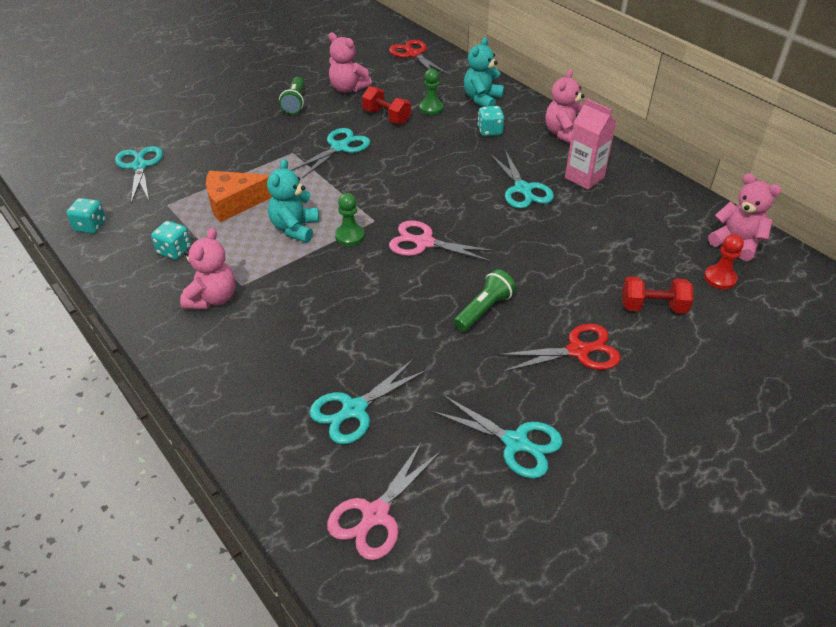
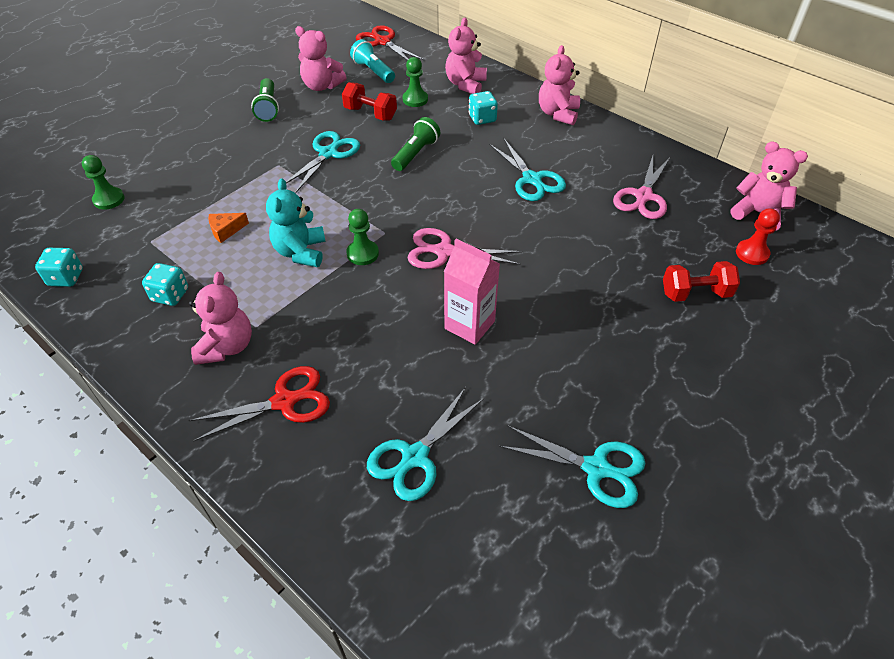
camera: 10 degrees left, 5 degrees up
(139, 166) = (109, 199): turquoise scissors -> green pawn
(234, 203) = (226, 230): orange cheese -> orange cheese, size x0.51
(375, 514) = (468, 579): pink scissors -> pink scissors (643, 196)
(398, 80) = (373, 71): none -> turquoise flashlight
(482, 99) = (465, 84): turquoise teddy bear -> pink teddy bear
(484, 310) = (525, 320): green flashlight -> green flashlight (416, 154)
(578, 351) = (633, 353): red scissors -> red scissors (284, 401)
(584, 177) = (590, 159): pink carton -> pink carton (469, 325)

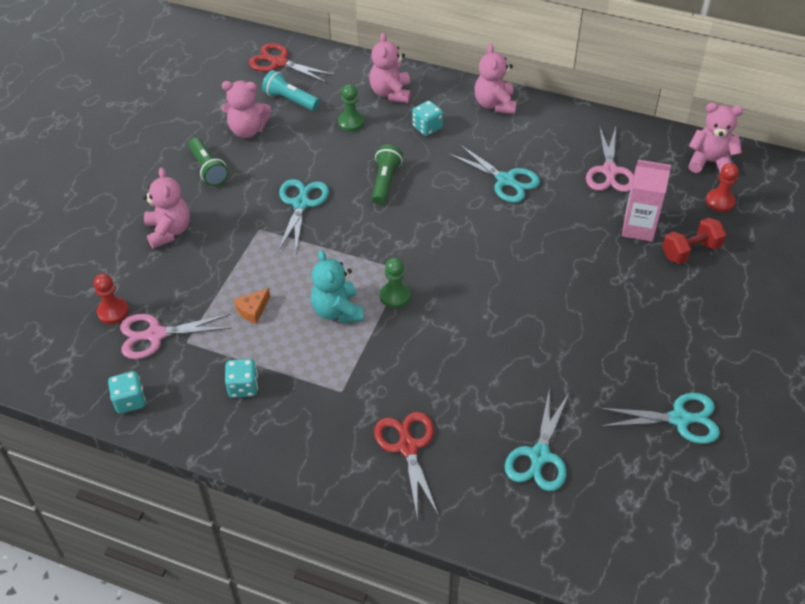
camera: 20 degrees left, 0 degrees up
(109, 199) = (113, 312): green pawn -> red pawn
(226, 346) = (327, 417): pink teddy bear -> pink teddy bear (169, 231)
(284, 401) = (408, 447): red scissors -> red scissors turned 60 degrees counterclockwise
(370, 114) = (316, 149): red dumbbell -> none
(444, 251) = (466, 273): pink scissors -> pink scissors (156, 335)
(469, 325) = (523, 333): pink carton -> pink carton (638, 228)

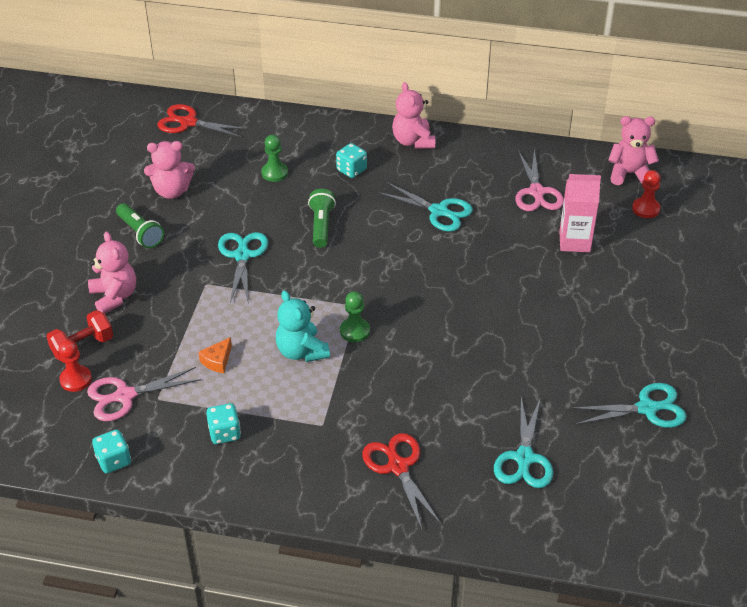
camera: 10 degrees left, 5 degrees down
(290, 100) = (208, 157): turquoise flashlight -> none
(391, 93) = (308, 141): pink teddy bear -> none
(690, 251) = (627, 257): red dumbbell -> red dumbbell (82, 346)

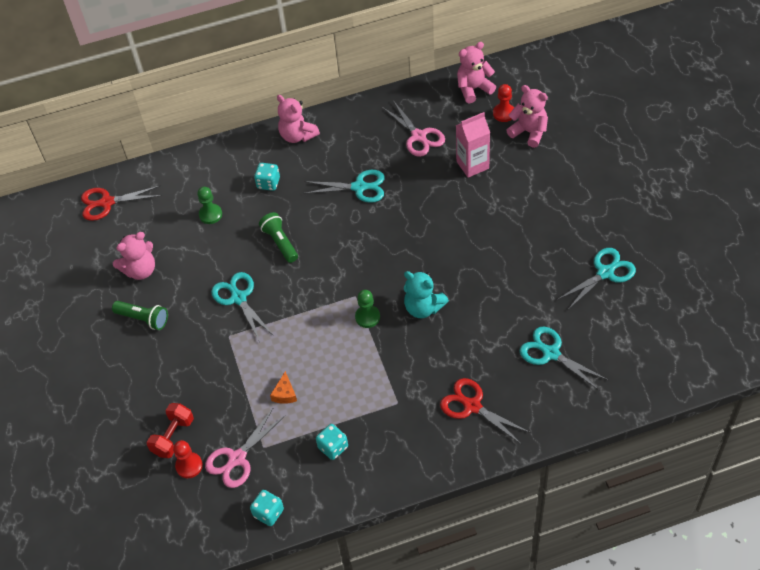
camera: 25 degrees left, 10 degrees up
(114, 296) = (165, 383): pink teddy bear -> pink teddy bear (529, 132)
(301, 351) = (341, 353): turquoise teddy bear -> turquoise teddy bear (423, 307)
(524, 458) = (551, 353): turquoise scissors -> turquoise scissors turned 150 degrees clockwise

